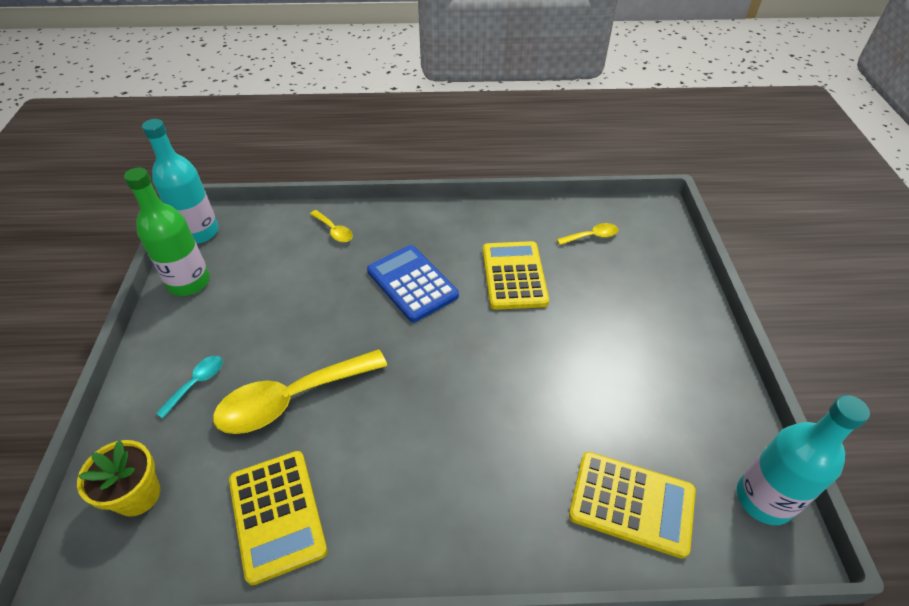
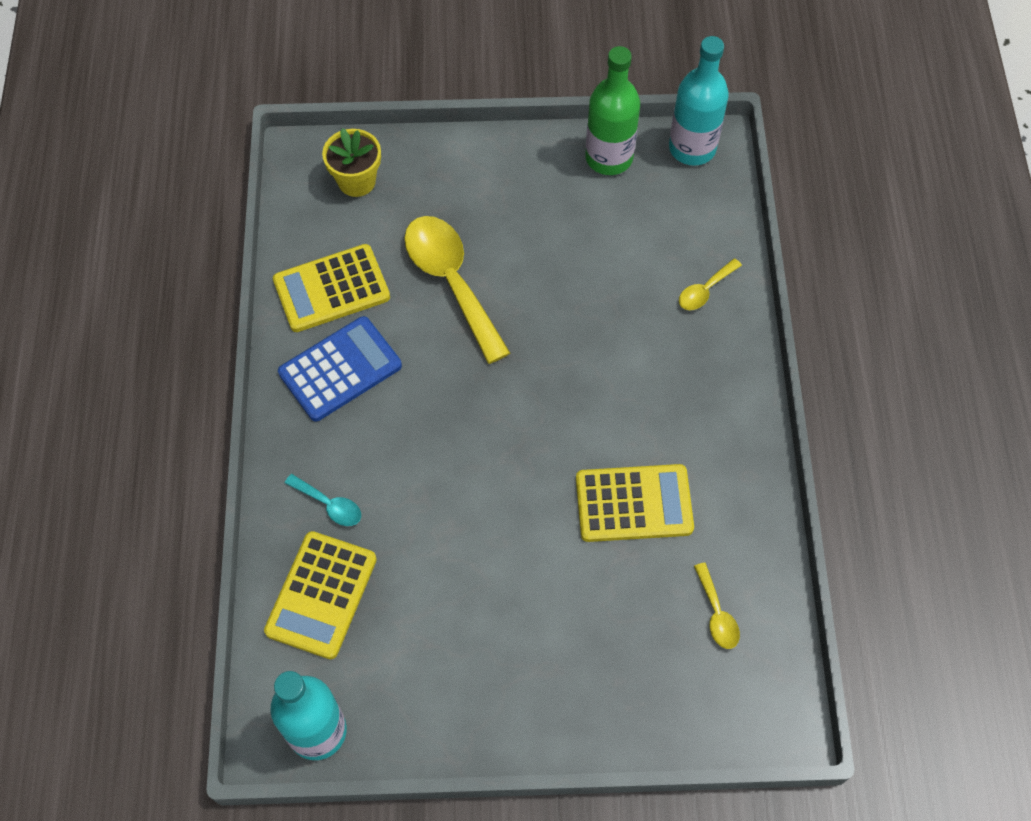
camera: 90 degrees right, 15 degrees up
(197, 383) = (472, 197): turquoise spoon -> turquoise spoon (329, 505)
(412, 283) = (615, 385): blue calculator -> blue calculator (340, 369)

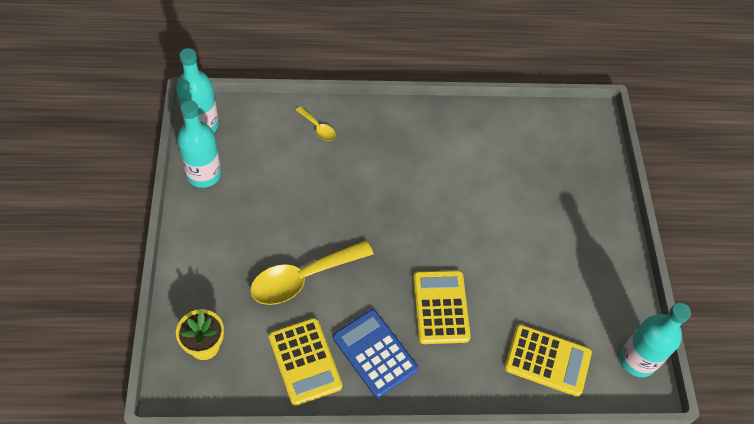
camera: 95 degrees left, 5 degrees down
(329, 505) = (482, 357): turquoise spoon -> none
(609, 157) = (204, 174): green bottle -> turquoise bottle
(634, 504) = (470, 177): yellow calculator -> yellow calculator (441, 307)
(717, 614) = (536, 142): yellow spoon -> none

